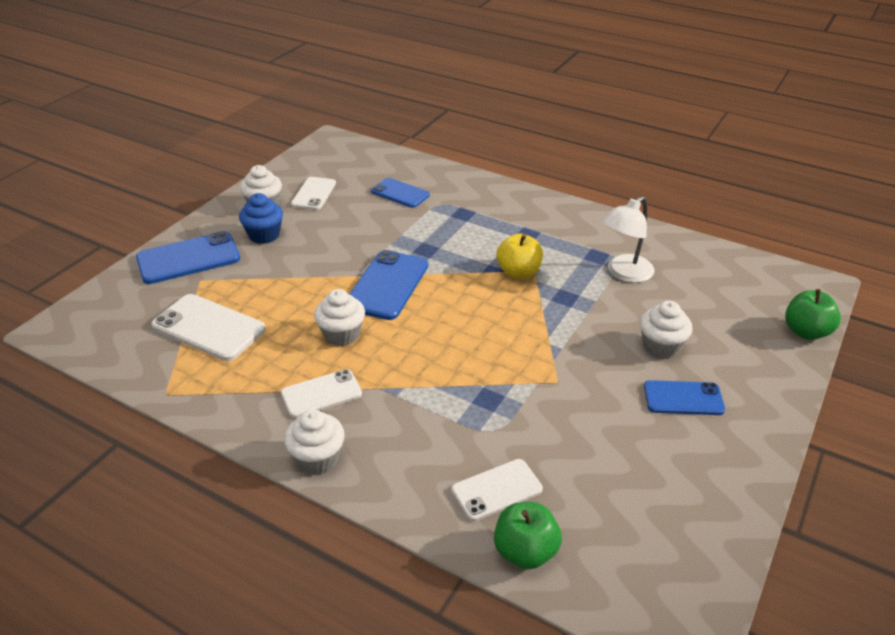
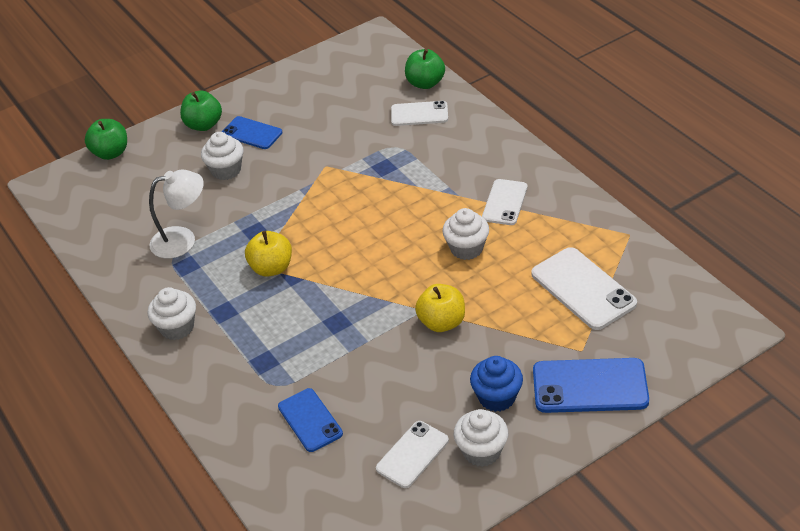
camera: 150 degrees left, 5 degrees up
(317, 458) = (525, 159): white cupcake -> white cupcake (177, 327)
(321, 393) = (505, 202): white phone -> white phone turned 75 degrees counterclockwise
(334, 270) = (442, 322): none -> yellow apple
(387, 285) = (400, 289): blue phone -> none
(752, 393) = (204, 125): none -> green apple

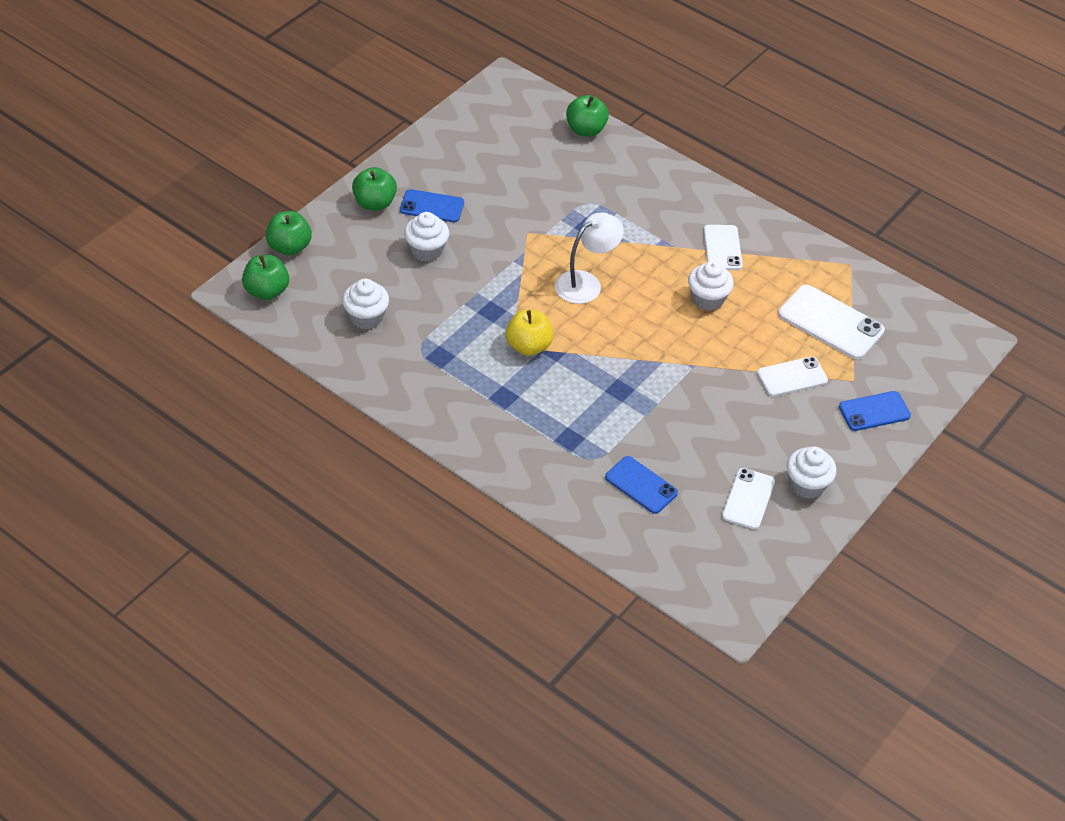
camera: 25 degrees left, 5 degrees up
(70, 187) = (267, 291): none -> green apple
(177, 327) = (466, 420): white cupcake -> white cupcake (366, 317)
(182, 240) = (421, 330): white lamp -> white lamp (586, 283)
(419, 114) = (596, 165): white phone -> white phone (792, 377)
(442, 322) = (718, 374): yellow apple -> none
(497, 397) = (798, 435): blue cupcake -> none
(590, 386) = (874, 411): blue phone -> blue phone, size x0.64

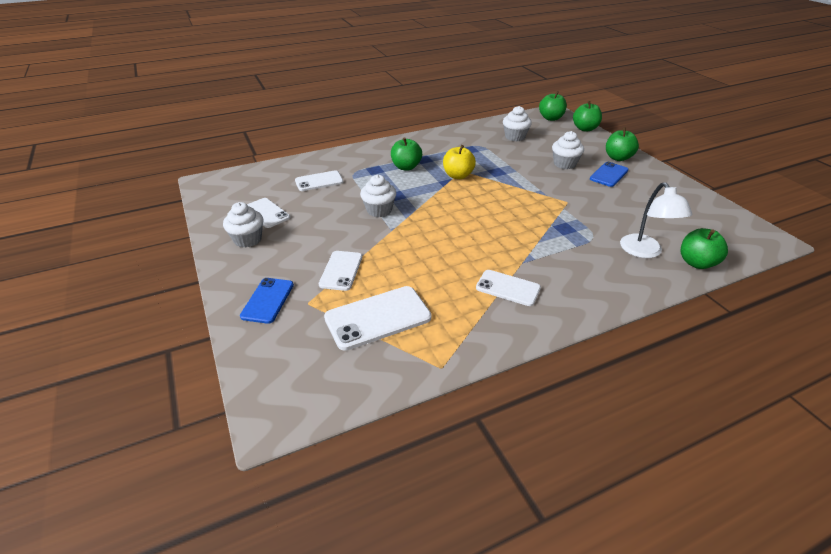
camera: 120 degrees right, 10 degrees down
(540, 407) = (406, 167): none -> green apple
(586, 283) = (502, 210): white lamp -> white lamp (645, 252)
(641, 485) = (319, 181): blue phone -> white phone
(707, 299) = (452, 258): white cupcake -> white cupcake (379, 210)

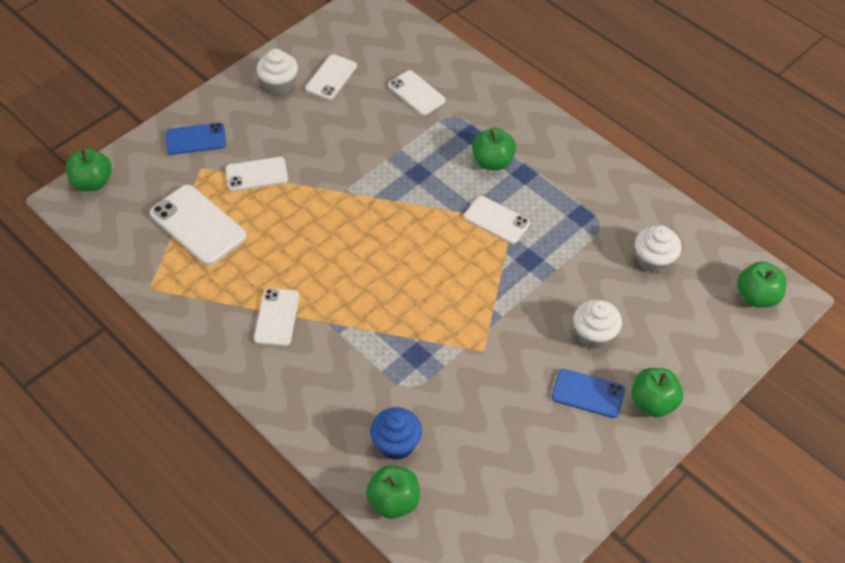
camera: 70 degrees right, 15 degrees up
(379, 210) = (378, 168): white cupcake -> none
(458, 175) = (496, 220): yellow apple -> white phone
(585, 129) = (741, 349): green apple -> green apple (93, 182)
(645, 252) = (396, 444): white lamp -> blue cupcake

